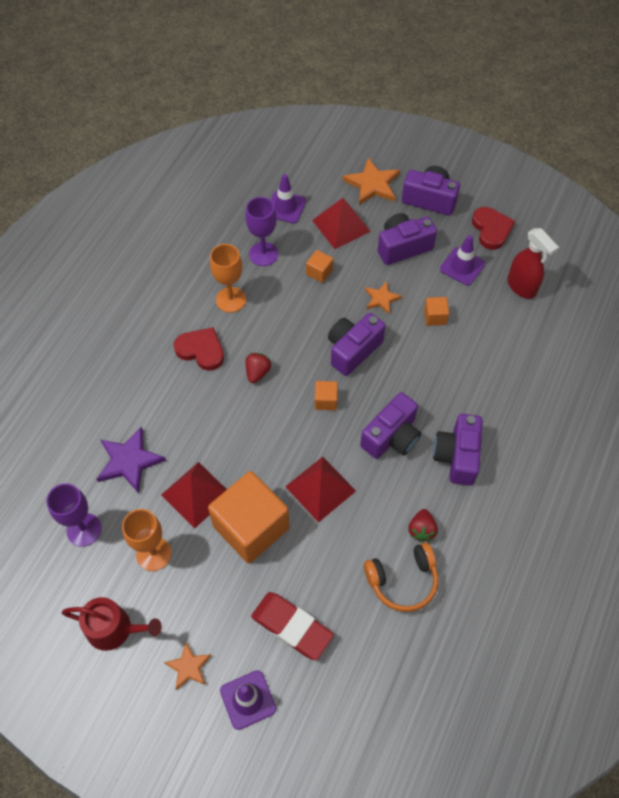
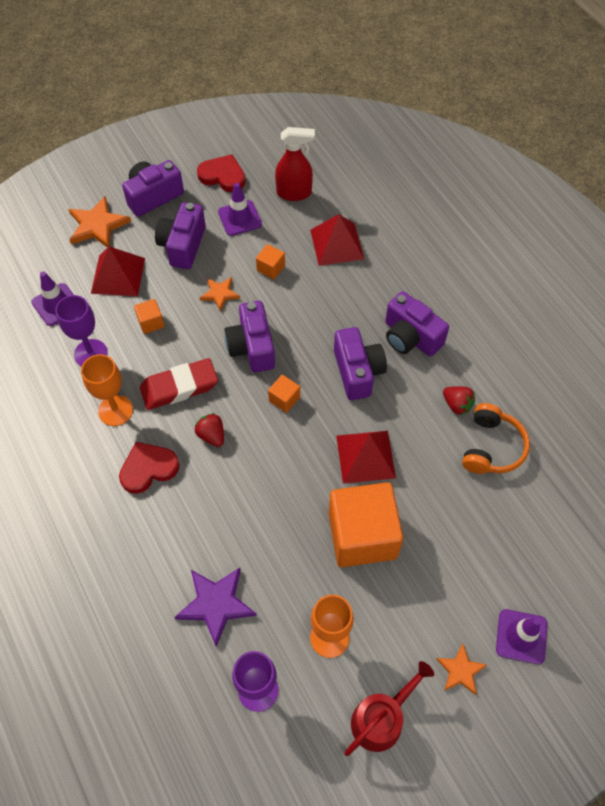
camera: 55 degrees left, 0 degrees up
(196, 494) = (296, 563): red pyramid -> red pyramid (336, 244)
(292, 627) = (478, 559): red eraser -> red eraser (179, 387)

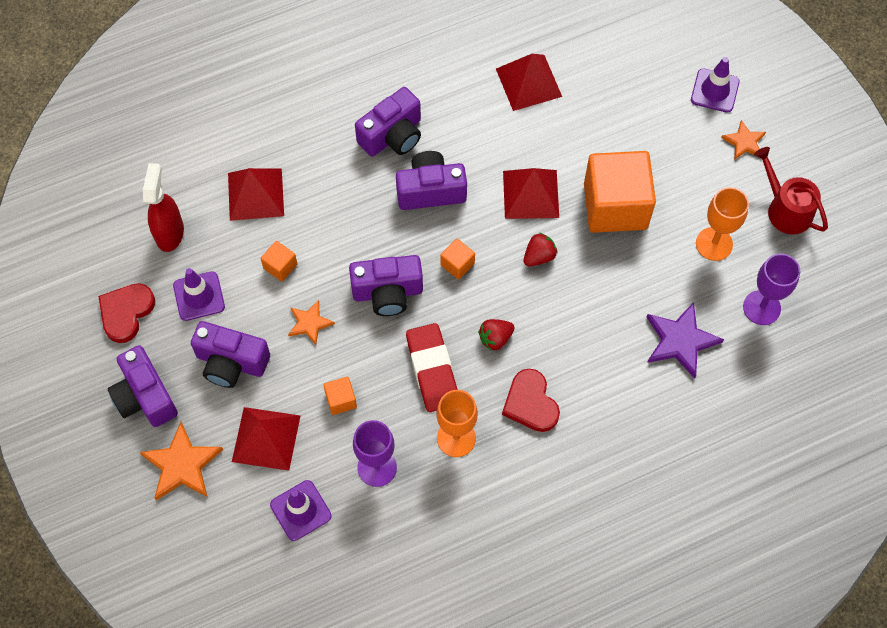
camera: 85 degrees left, 5 degrees up
(457, 405) = (478, 105): red strawberry -> red strawberry (539, 256)
(492, 447) = (528, 82): orange headphones -> red pyramid

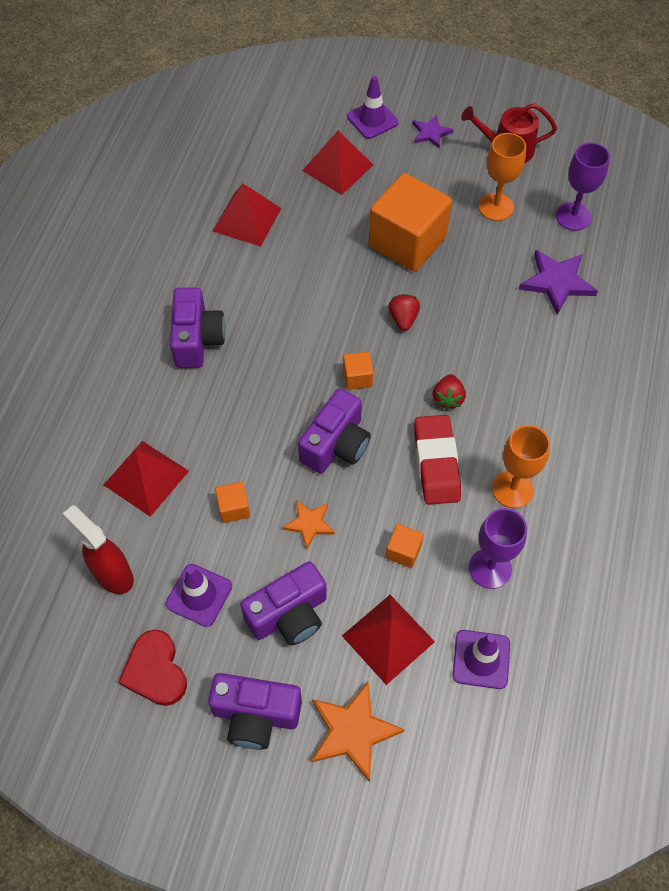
camera: 50 degrees left, 5 degrees down
(430, 190) = (274, 349): purple camera -> none
(432, 370) = (436, 463): red eraser -> red eraser turned 60 degrees clockwise
(530, 403) = (526, 415): red heart -> none
(531, 194) = (344, 286): red pyramid -> red pyramid (338, 167)
(744, 142) = (430, 133): orange star -> purple star

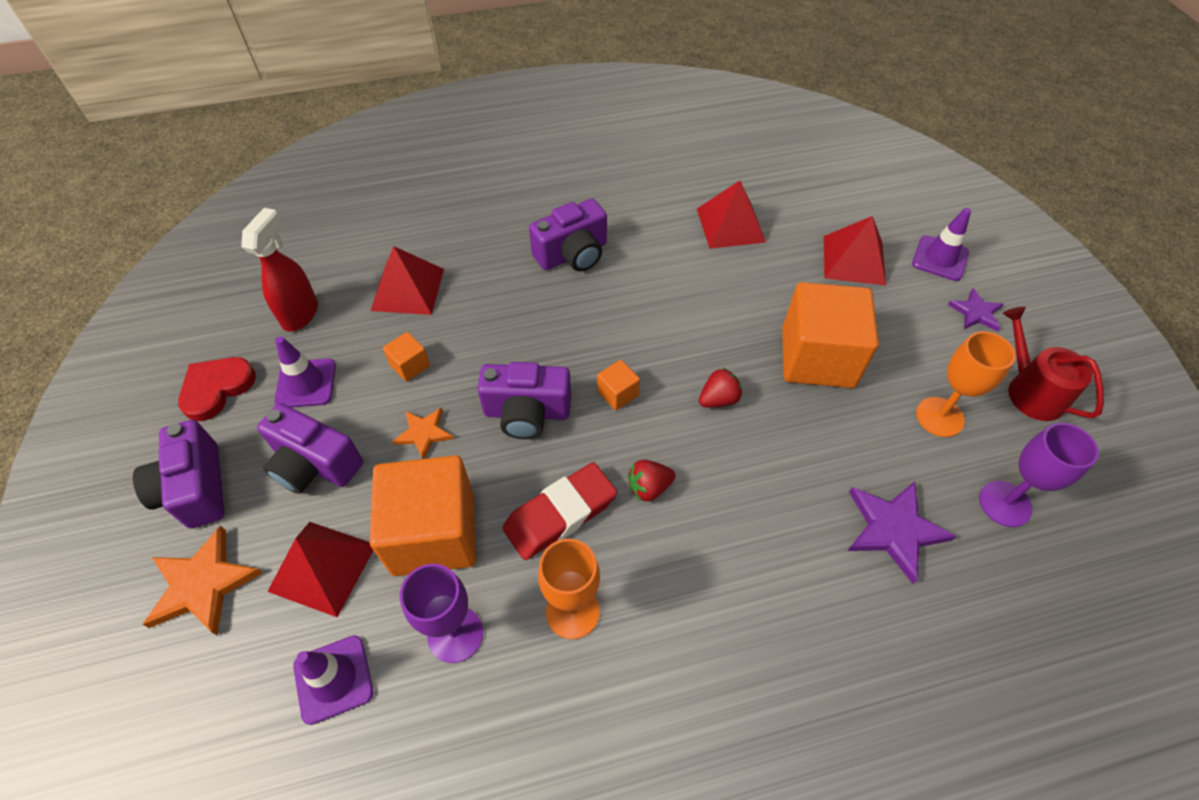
camera: 60 degrees right, 5 degrees down
(403, 551) = (434, 533): orange cube -> orange cube, size x2.38

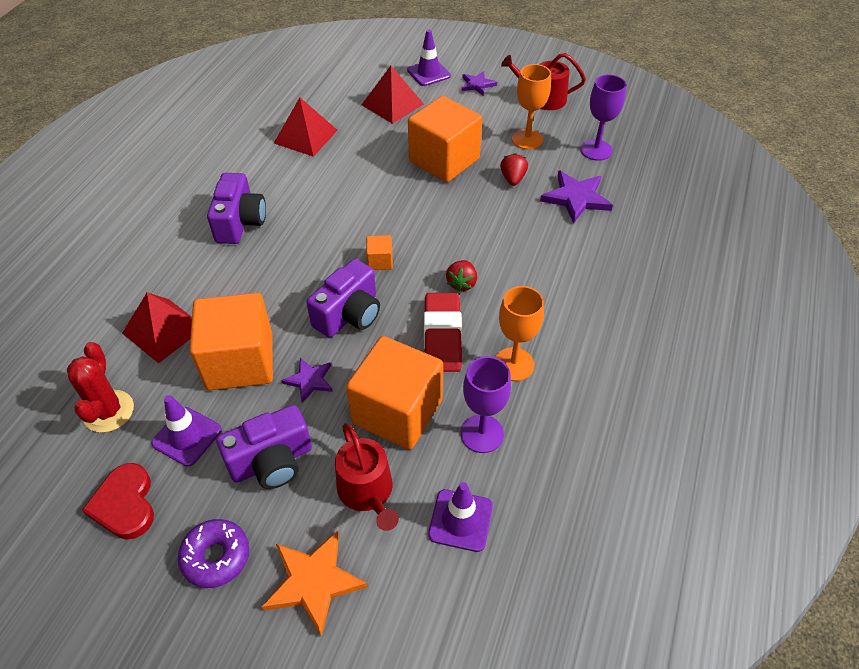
camera: 55 degrees left, 5 degrees down
(195, 488) = (216, 557): purple camera -> purple donut
(300, 314) = (108, 411): red spray bottle -> red cactus
(323, 567) = (367, 492): red pyramid -> red watering can
(410, 365) = (240, 361): orange cube -> orange cube, size x2.38
(424, 433) = (309, 380): orange star -> purple star
(718, 399) = (430, 218): red strawberry -> red strawberry (513, 179)

